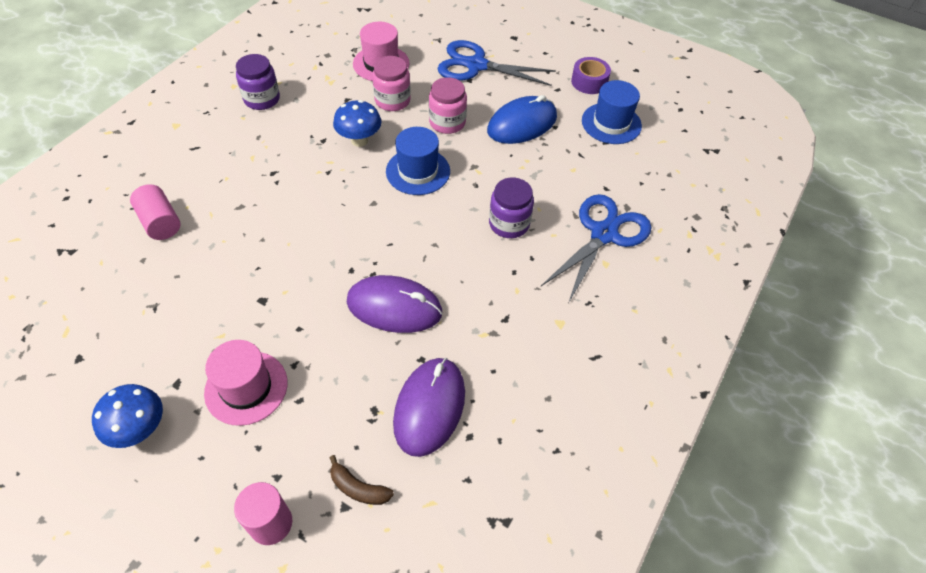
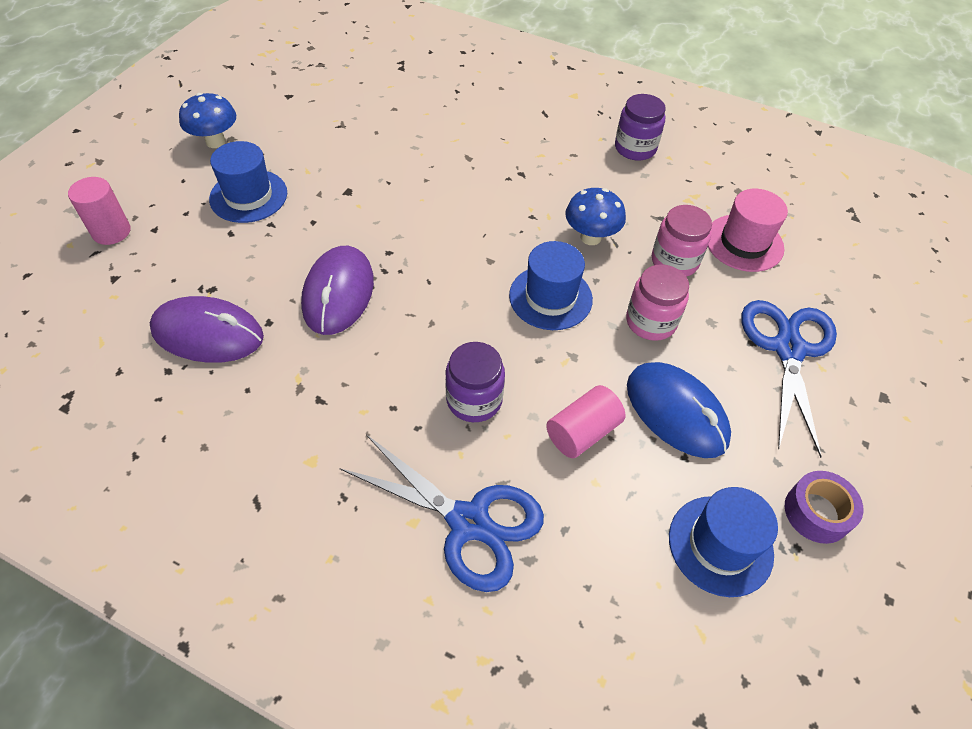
camera: 85 degrees right, 0 degrees up
(160, 222) = (440, 110): pink cylinder -> pink cylinder (582, 432)
(246, 387) = (248, 196): pink hat -> blue hat
(358, 488) = (130, 286): brown banana -> none

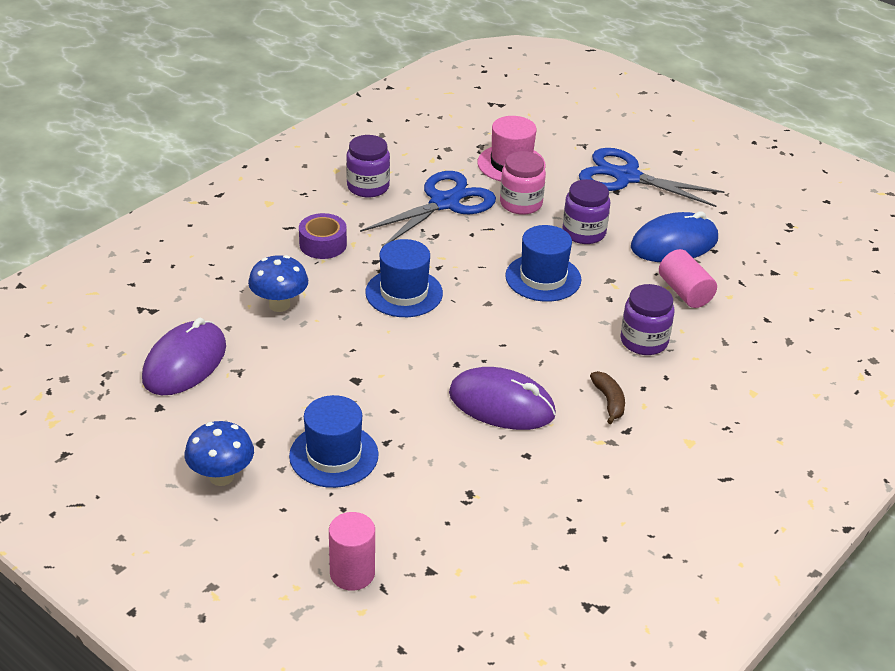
camera: 75 degrees left, 15 degrees down
(208, 334) = (531, 499): purple mouse -> purple mouse (185, 363)
(362, 379) = (609, 401): none -> brown banana
(469, 522) = (755, 364): blue scissors -> blue scissors (444, 203)
(590, 237) = (478, 240): blue mushroom -> blue mushroom (279, 305)
(650, 322) = (584, 232): pink jar -> purple jar
(720, 545) = (785, 254): blue hat -> blue hat (404, 293)
(817, 512) = (764, 208): purple tape -> purple tape (323, 244)

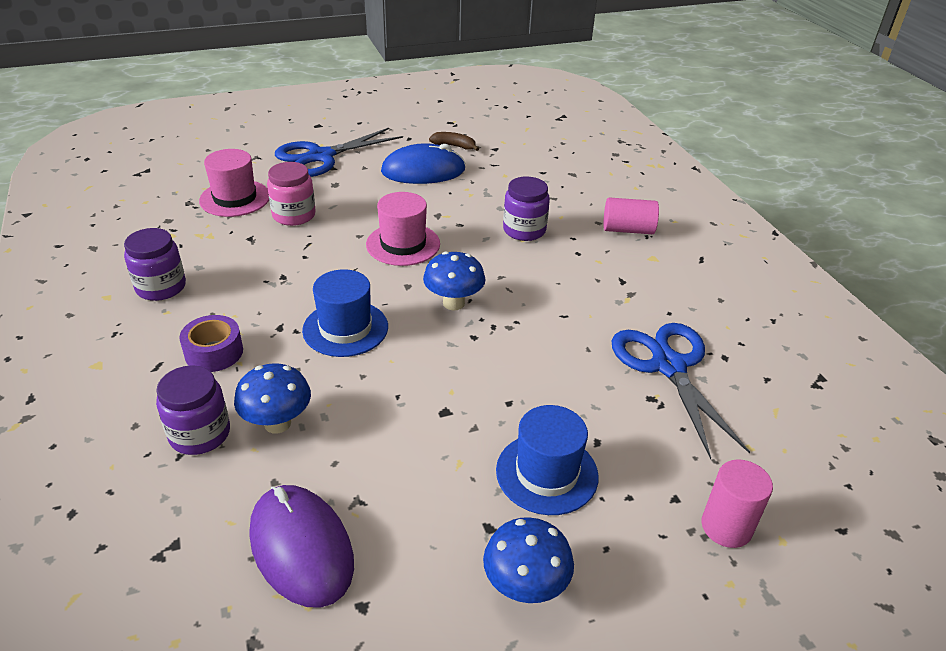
camera: 60 degrees left, 0 degrees up
(444, 203) = (243, 253): blue scissors -> blue scissors (668, 366)
(489, 337) = (453, 303): none -> blue mushroom
(501, 404) = (546, 332): purple mouse -> none
(543, 278) = (403, 244): blue hat -> pink hat
(584, 232) = (367, 202): purple jar -> purple jar (200, 434)
(609, 401) = (582, 275): brown banana -> brown banana (454, 146)
(674, 243) = (423, 171): blue mouse -> blue mouse turned 75 degrees clockwise
(685, 292) = (483, 190): pink cylinder -> pink cylinder (628, 229)

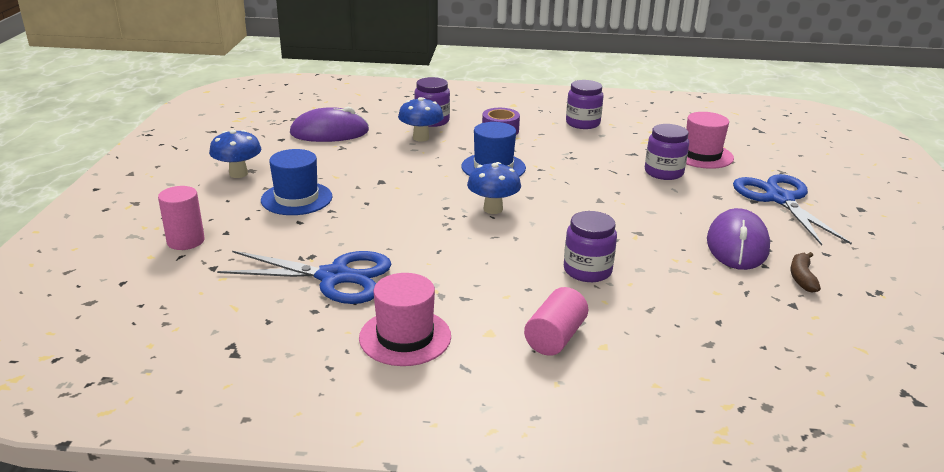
camera: 115 degrees right, 10 degrees down
(294, 215) = (663, 172): pink jar -> purple jar
(403, 244) = (593, 207): pink hat -> pink hat (405, 337)
(423, 171) = (737, 245): blue mouse -> purple mouse
(454, 146) = (802, 278): brown banana -> brown banana turned 150 degrees clockwise

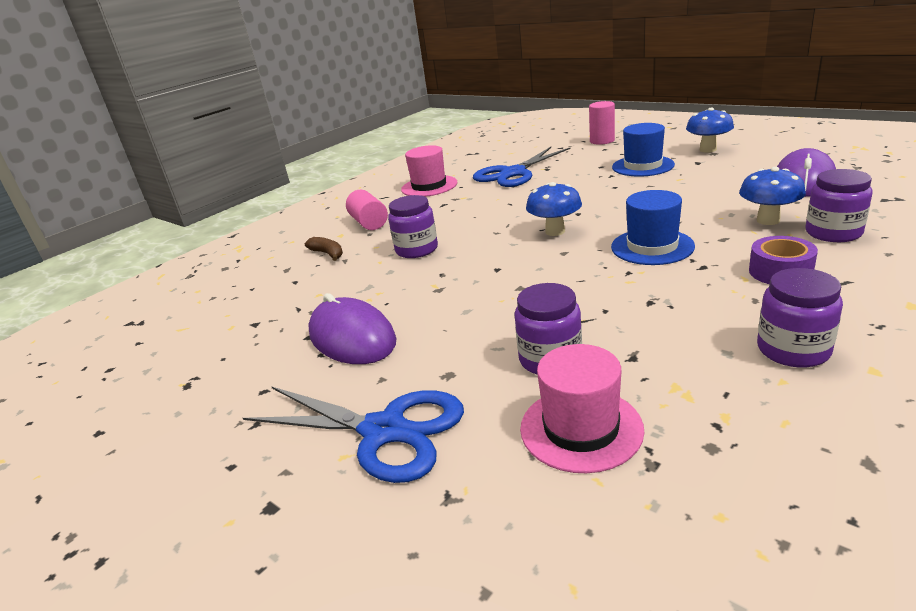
camera: 130 degrees right, 0 degrees up
(802, 278) = (266, 349): brown banana -> brown banana (328, 254)

